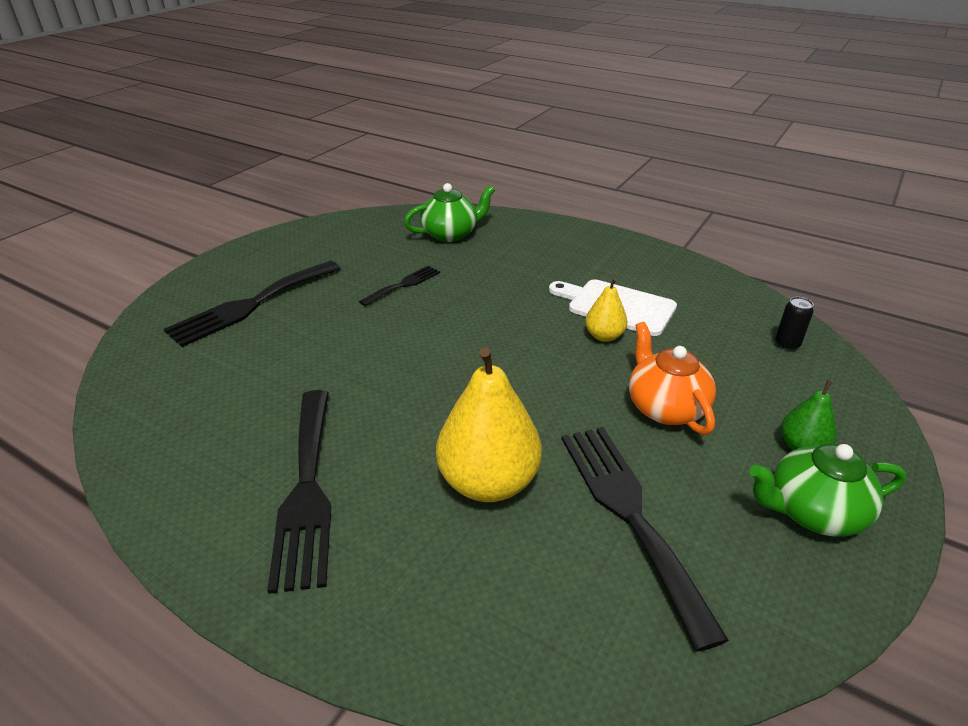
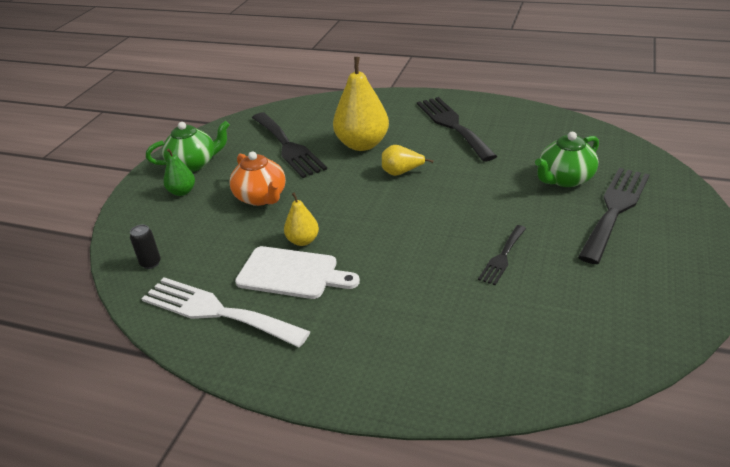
camera: 170 degrees right, 0 degrees up
(450, 234) = (505, 345): green teapot -> green teapot (565, 179)
(450, 405) = (401, 172): none -> yellow pear
(689, 288) = (216, 311): none -> white fork

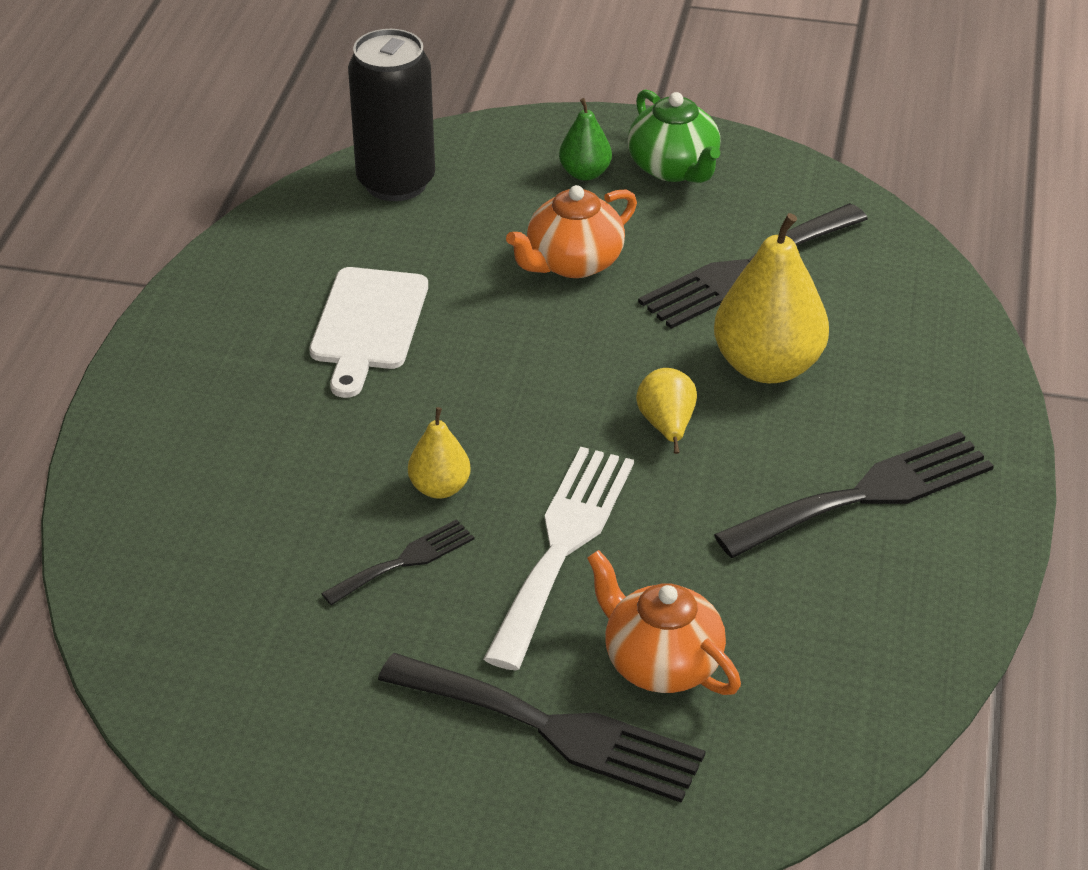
camera: 80 degrees right, 5 degrees up
(150, 263) = (396, 182): black can -> black can, size x2.47
(216, 311) = (287, 265): white fork -> white fork (562, 546)
(303, 241) = (450, 326): yellow pear -> yellow pear (440, 488)
(502, 257) = (405, 561): black fork -> black fork turned 120 degrees clockwise
(565, 179) = (661, 663): green teapot -> orange teapot

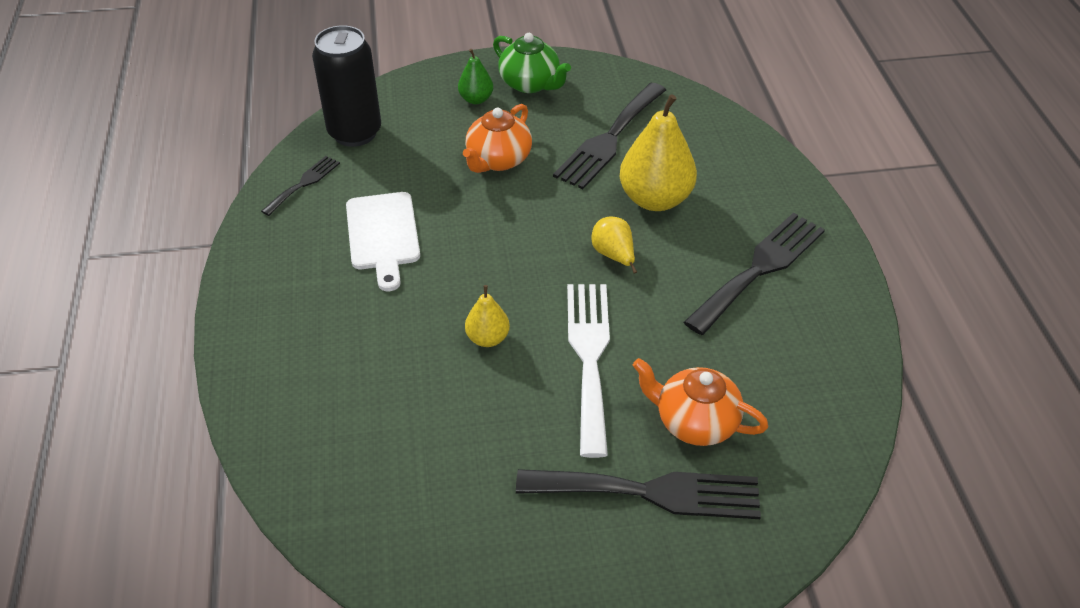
camera: 20 degrees left, 5 degrees up
(405, 561) = (490, 398): black fork -> black fork (304, 183)

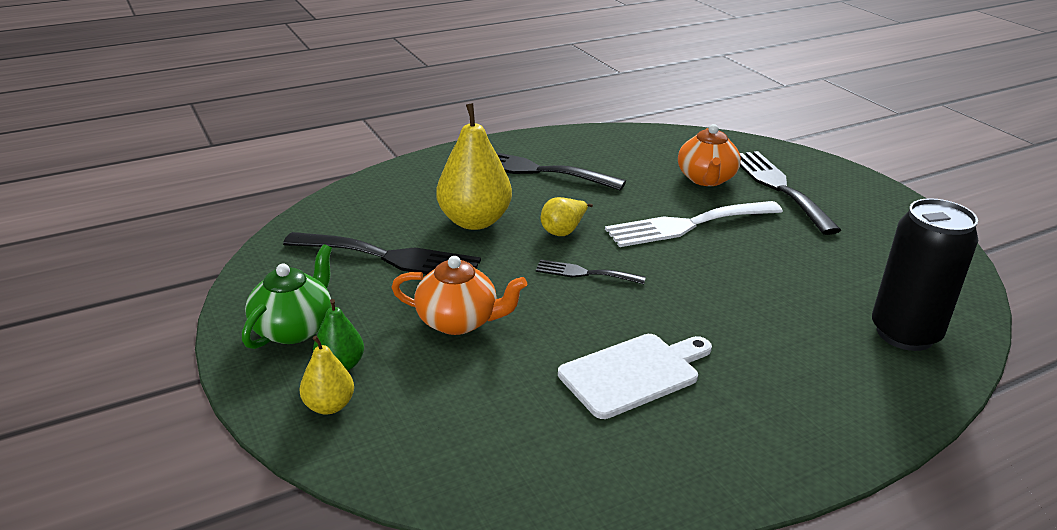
camera: 110 degrees left, 15 degrees down
(304, 183) = (588, 476): black fork -> black fork (584, 273)
(355, 133) = (455, 460): black can -> black can (905, 334)
(488, 338) = (713, 274): yellow pear -> yellow pear (329, 406)

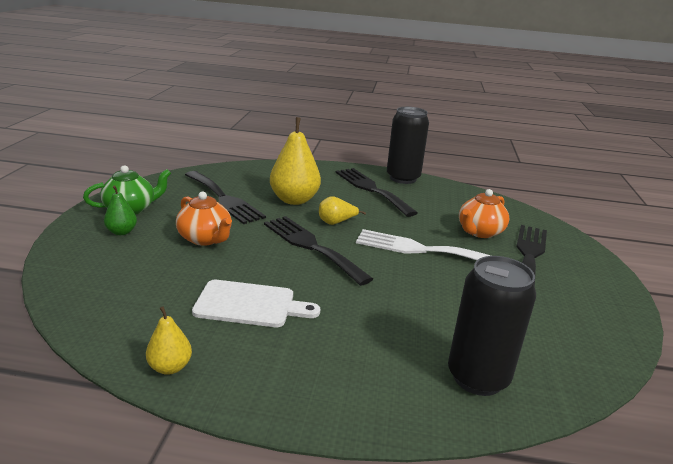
camera: 35 degrees right, 5 degrees down
(329, 406) = (88, 245): yellow pear -> yellow pear (170, 367)
(544, 141) = (403, 178): none -> black can
(584, 273) = (311, 246): black fork -> black fork, size x1.88

